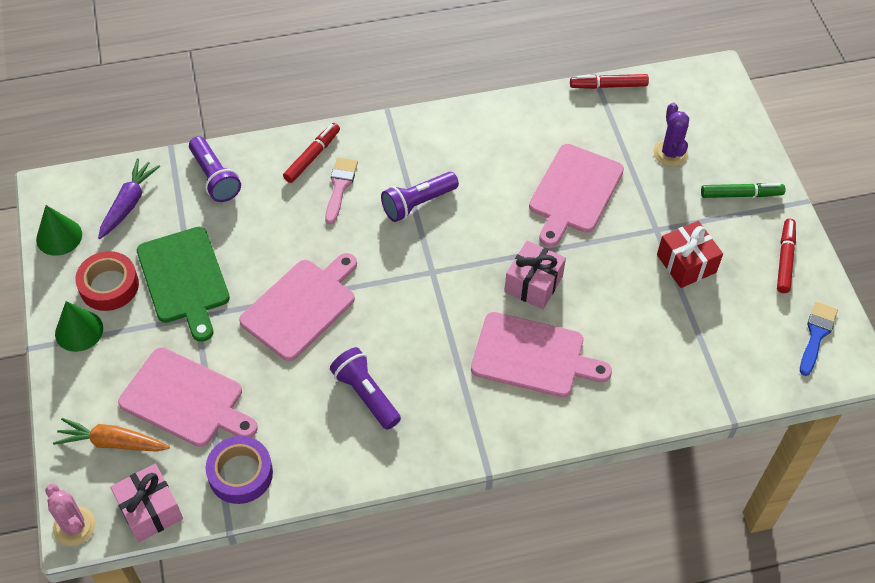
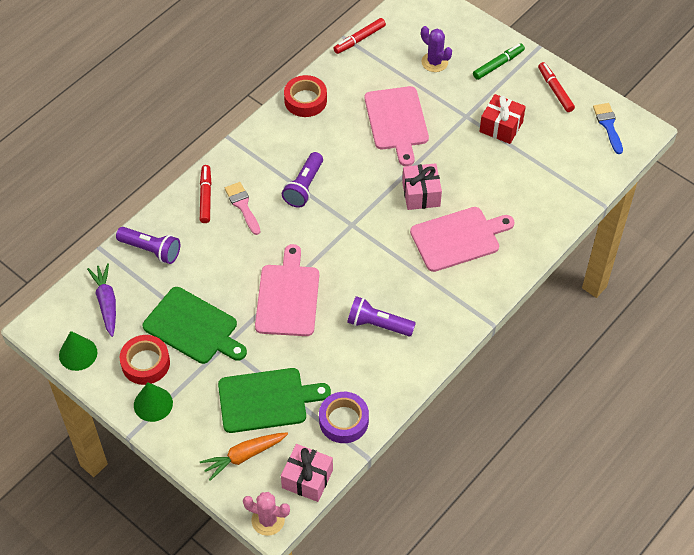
camera: 35 degrees left, 0 degrees up
(186, 399) = (266, 400): pink cutting board -> green cutting board
(497, 117) = (305, 100): none -> red tape

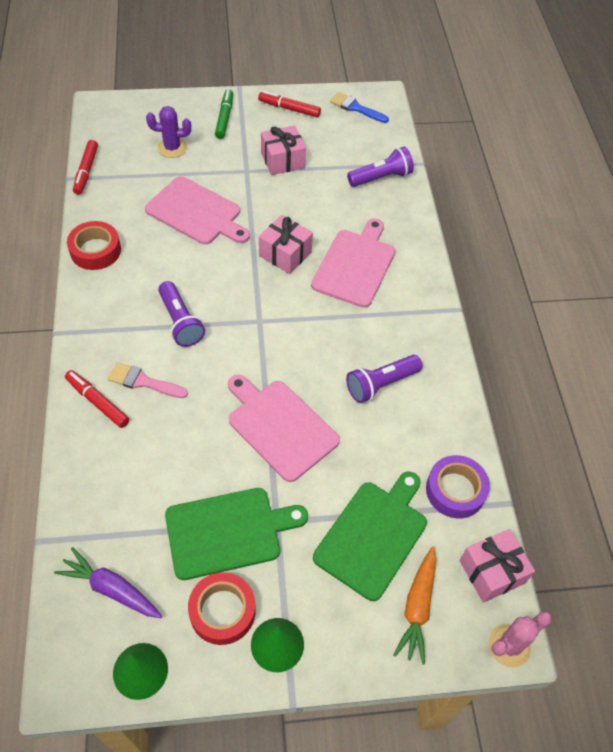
camera: 50 degrees left, 0 degrees up
(151, 250) = (99, 496): purple flashlight -> purple flashlight (381, 178)
(501, 127) = (282, 160): red gift -> pink gift

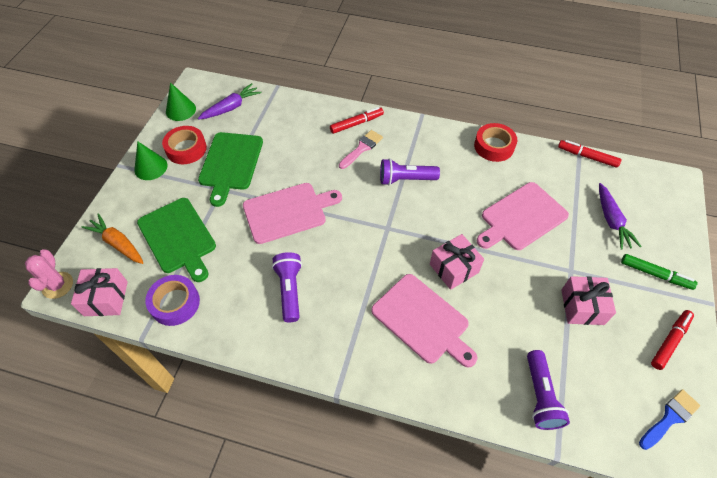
camera: 115 degrees right, 0 degrees up
(172, 148) = (611, 220): purple cactus -> purple carrot

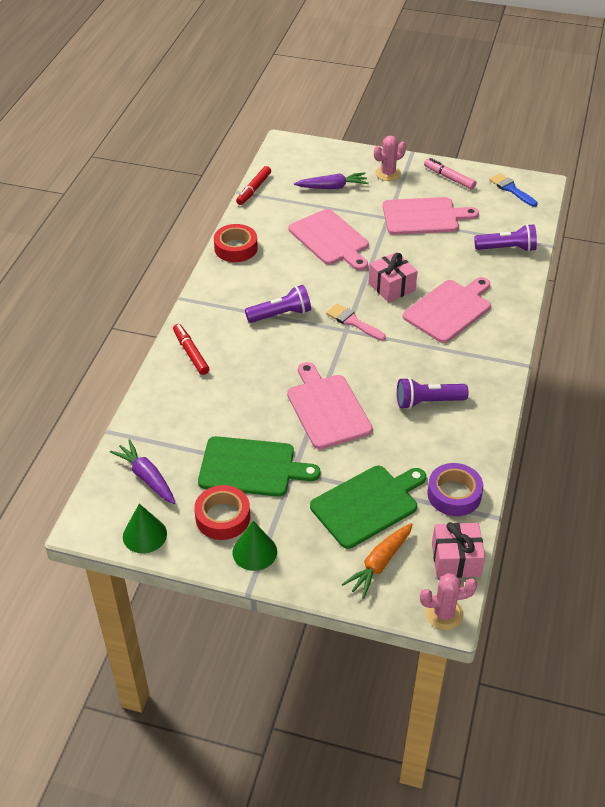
camera: 90 degrees left, 10 degrees down
(362, 148) = (232, 348): pink brush -> pink brush (353, 322)
(406, 179) = (280, 314): purple flashlight -> purple flashlight turned 105 degrees counterclockwise
(582, 307) = (424, 216): pink gift -> pink cutting board
(655, 274) = (388, 173): green marker -> pink cactus
(669, 341) = (449, 178): red marker -> pink marker

